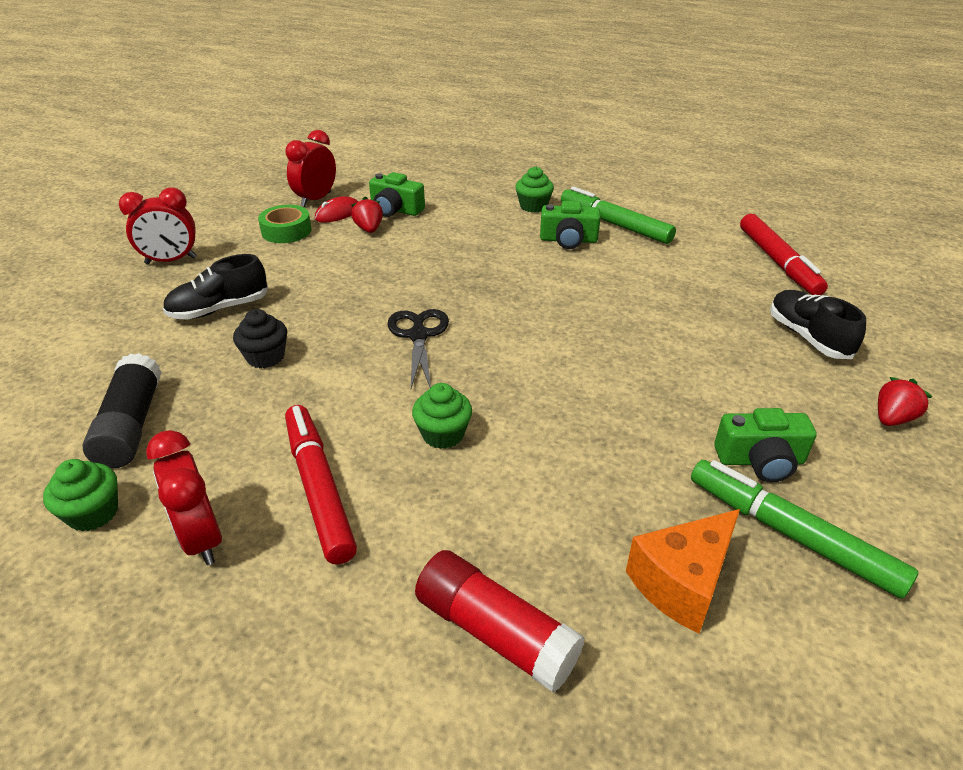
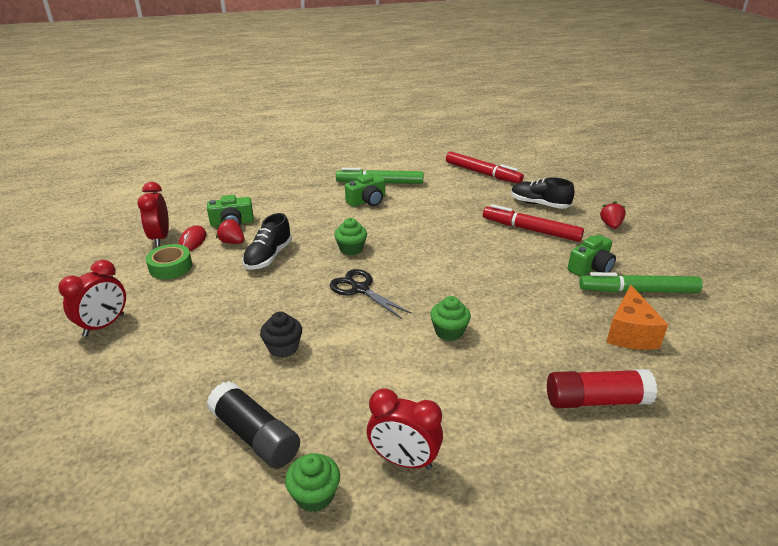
camera: 40 degrees left, 5 degrees down
(219, 309) = (201, 337): black shoe -> black shoe (268, 257)
(319, 489) = (428, 395): red marker -> red marker (531, 230)
(533, 206) = (319, 189): green cupcake -> green cupcake (351, 249)

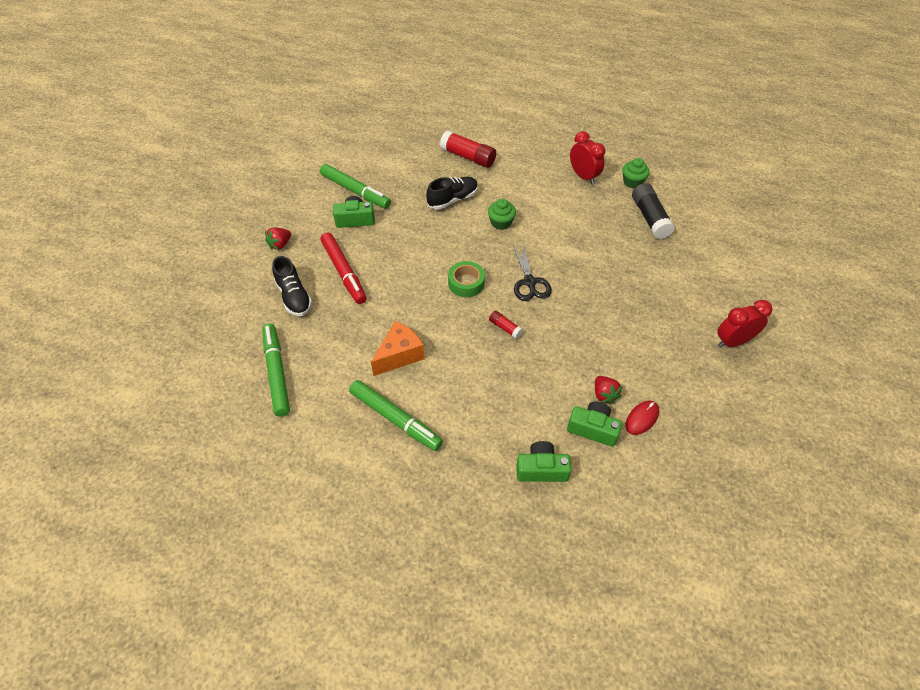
camera: 145 degrees left, 20 degrees up
(160, 238) = (674, 442): red clock -> none
(170, 267) = (671, 387): green tape -> green tape (466, 283)
(268, 257) = (580, 355): black shoe -> black shoe (453, 199)
(283, 348) = (610, 261): black cupcake -> none
(351, 249) = (505, 328): green cupcake -> red glue stick
(367, 201) = (436, 391): green camera -> green camera (541, 469)
(482, 173) = (277, 373): red marker -> green marker
(629, 333) = (402, 173): orange cheese -> orange cheese (399, 355)

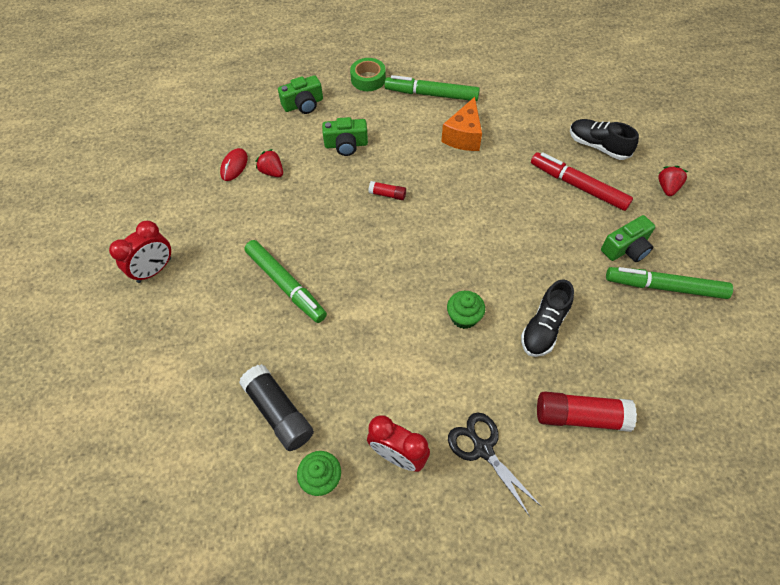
camera: 155 degrees right, 5 degrees up
(277, 373) = (547, 88): green marker -> green marker (285, 284)
(466, 283) = (453, 224): green tape -> green tape (368, 79)
(529, 282) = (388, 252): black scissors -> black scissors (483, 449)
(593, 429) = (273, 143): green camera -> green camera (346, 145)

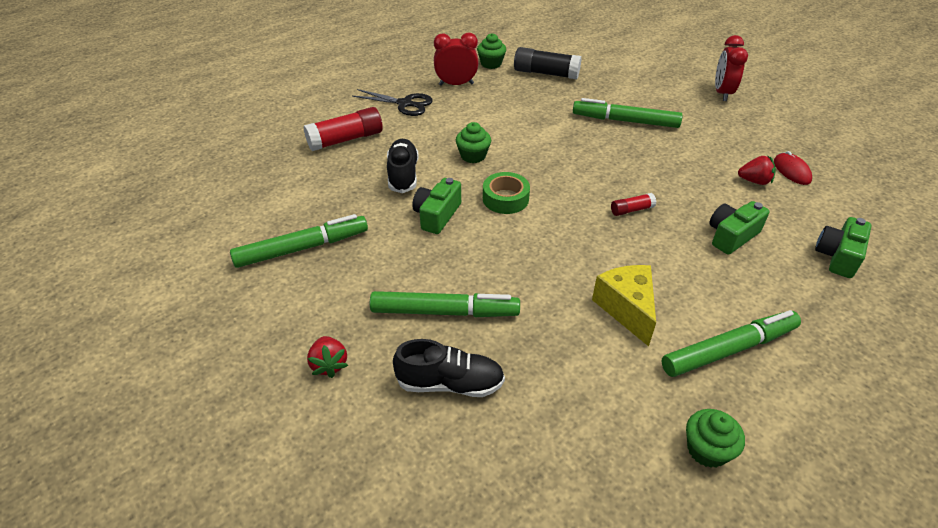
camera: 145 degrees right, 15 degrees down
(368, 79) = (828, 329): green tape -> green tape (505, 199)
(463, 136) = (626, 309): orange cheese -> yellow cheese
(490, 68) = (707, 450): none -> green cupcake
(578, 186) = (443, 312): red marker -> green marker
(626, 248) = (356, 267): green camera -> green camera (437, 215)

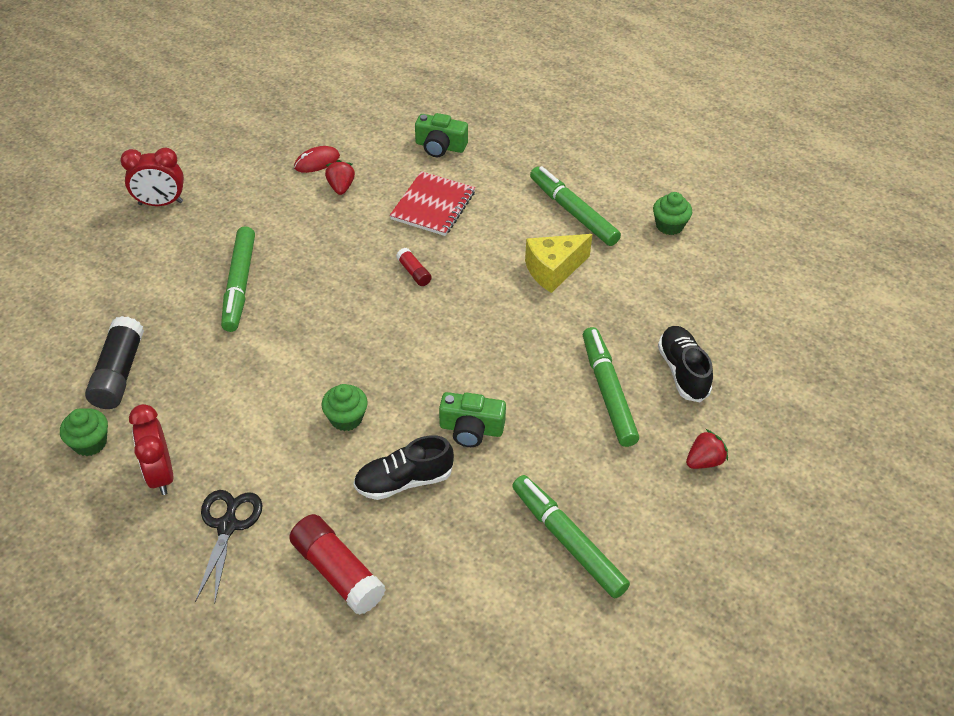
camera: 105 degrees left, 5 degrees up
(505, 199) = (424, 374): green tape -> none
(731, 236) = (433, 206): green camera -> red notebook

